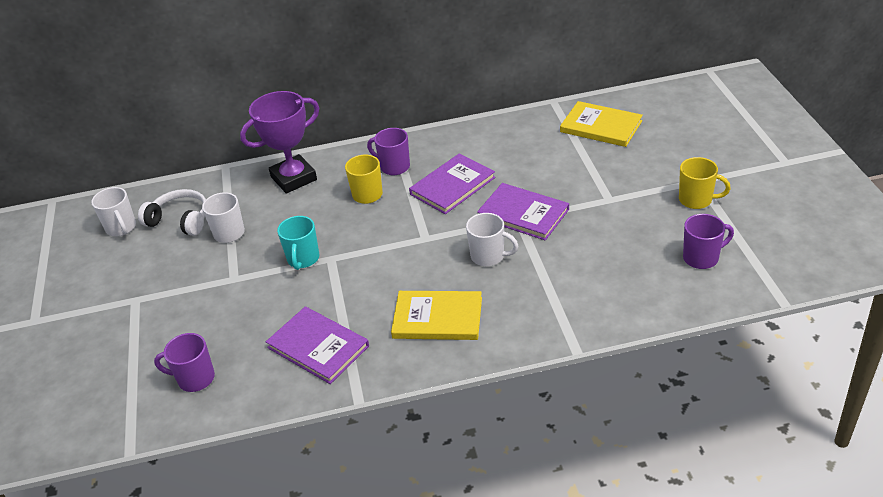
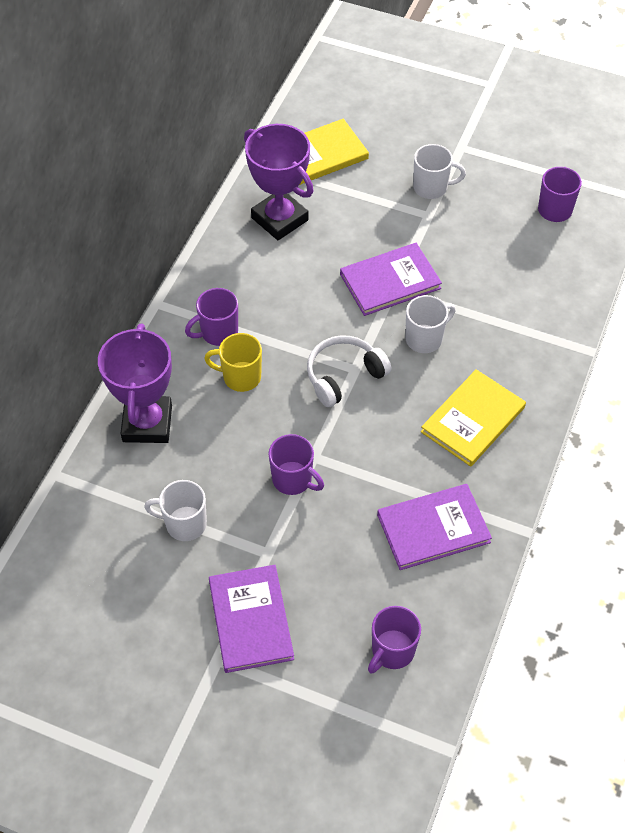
camera: 60 degrees left, 15 degrees up
(121, 228) = (70, 624): white mug -> white mug (431, 188)
(180, 220) = (115, 560): white headphones -> white headphones (344, 376)
(303, 259) = (293, 479): turquoise mug -> purple mug
(452, 186) = (297, 306): purple book -> purple book (250, 620)
(520, 140) = (280, 219): none -> purple trophy
(696, 200) = (484, 165): yellow mug -> none

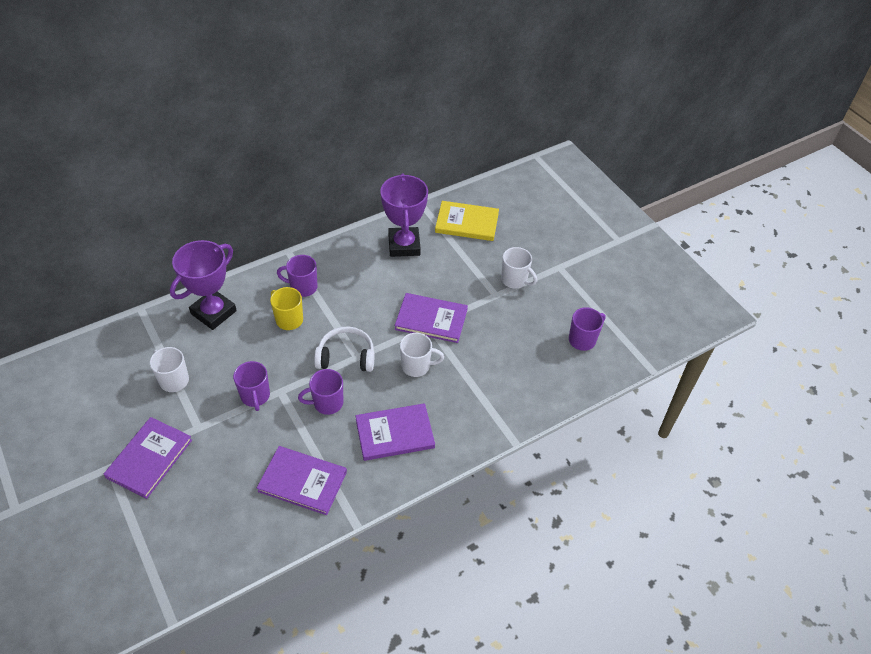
camera: 35 degrees right, 5 degrees down
(392, 651) = (203, 536): purple mug -> purple mug (327, 403)
(473, 420) = (395, 433): yellow book -> purple book

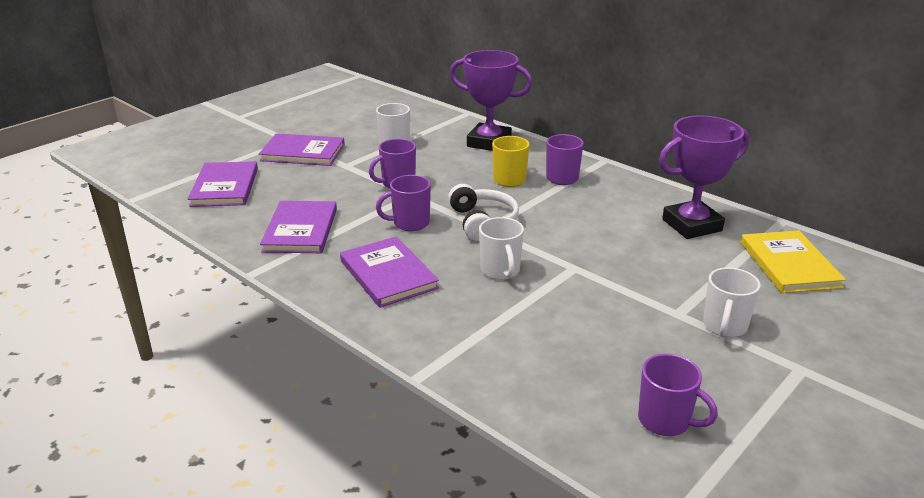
camera: 75 degrees right, 20 degrees down
(327, 403) = (410, 223): purple mug -> purple mug turned 75 degrees counterclockwise
(431, 319) = (585, 267): purple book -> purple book (225, 187)

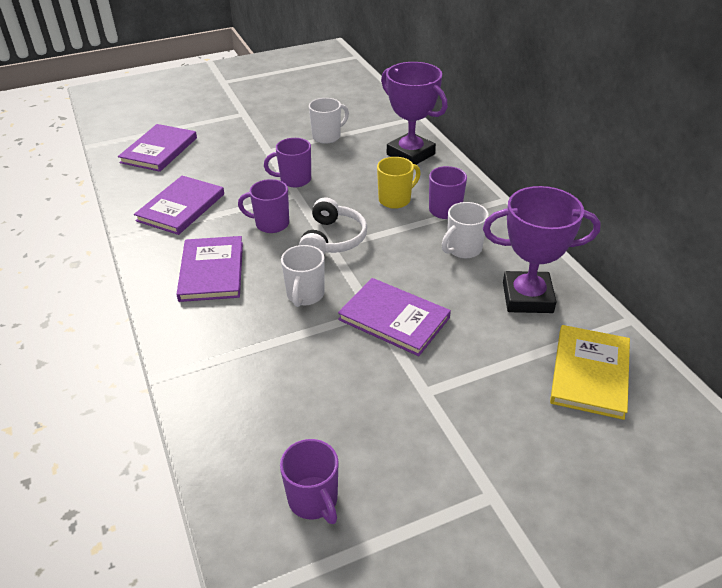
camera: 25 degrees right, 10 degrees up
(303, 152) = (244, 129): purple book -> purple book (394, 318)
(724, 326) = (458, 421): white mug -> white mug (463, 249)

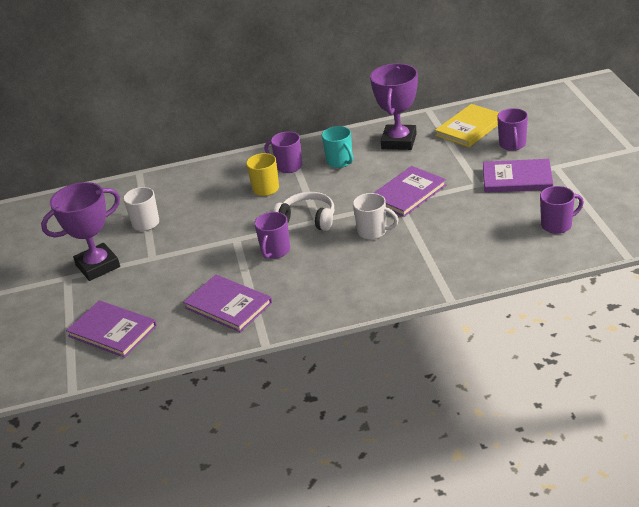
camera: 75 degrees left, 5 degrees down
(211, 271) = (330, 280): purple book -> purple book (517, 178)
(294, 180) = (212, 240): purple mug -> purple mug (512, 145)
(410, 154) = (200, 179): purple trophy -> purple trophy (98, 266)
(463, 249) = (340, 162): white mug -> turquoise mug
(589, 373) = (470, 128): yellow book -> yellow book turned 75 degrees counterclockwise

